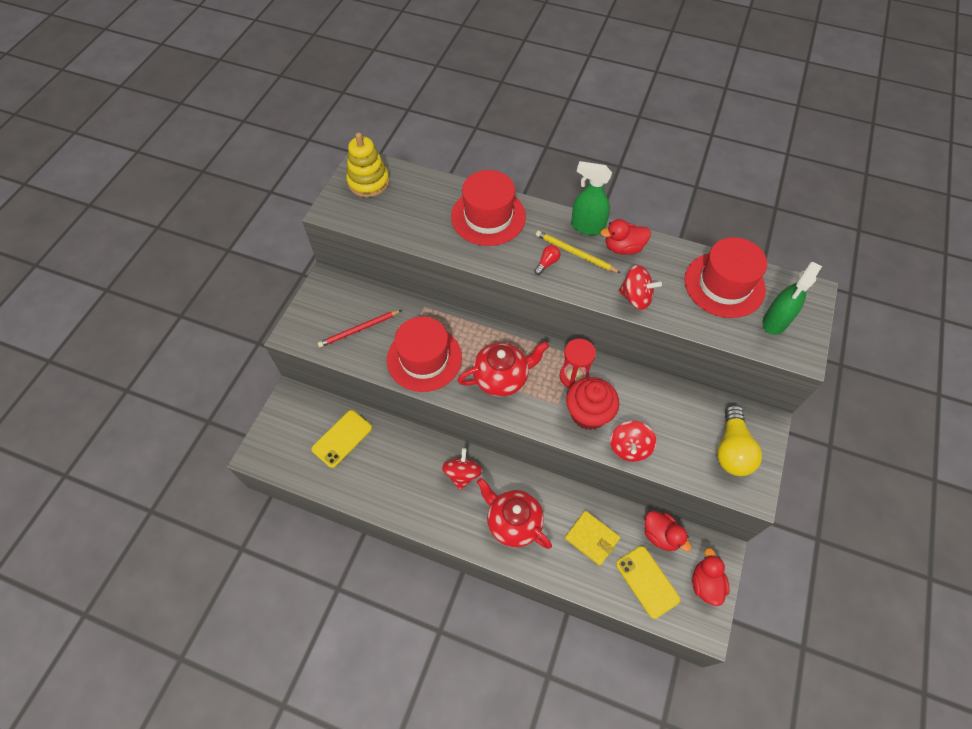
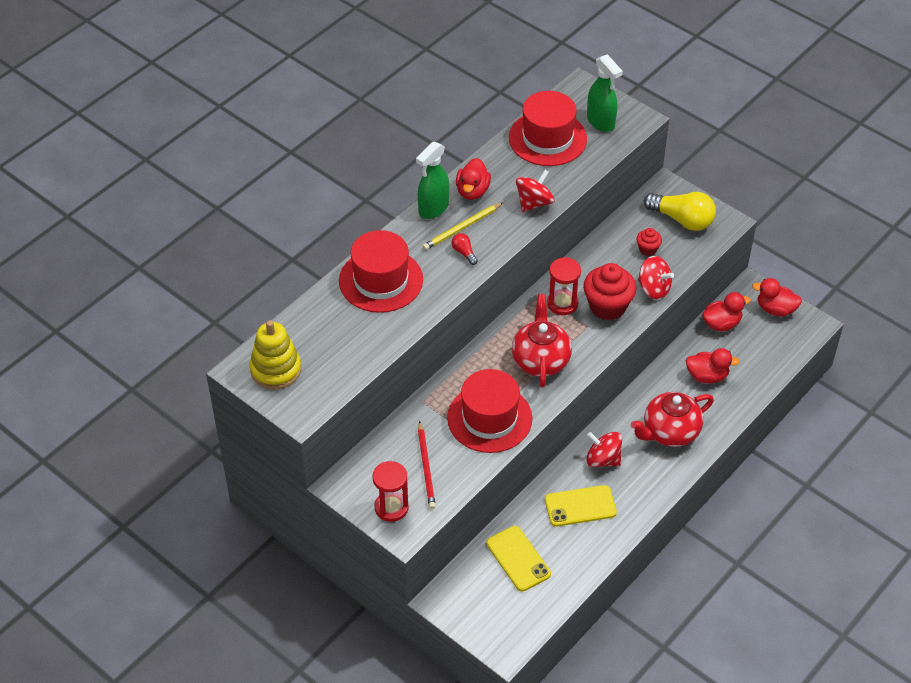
camera: 70 degrees left, 10 degrees down
(313, 319) = (391, 508): none -> red hourglass
(592, 538) = (707, 376): yellow wallet -> red duck
(647, 581) = (760, 349): yellow phone -> yellow phone (580, 506)
(676, 429) = (647, 249): none -> red cupcake

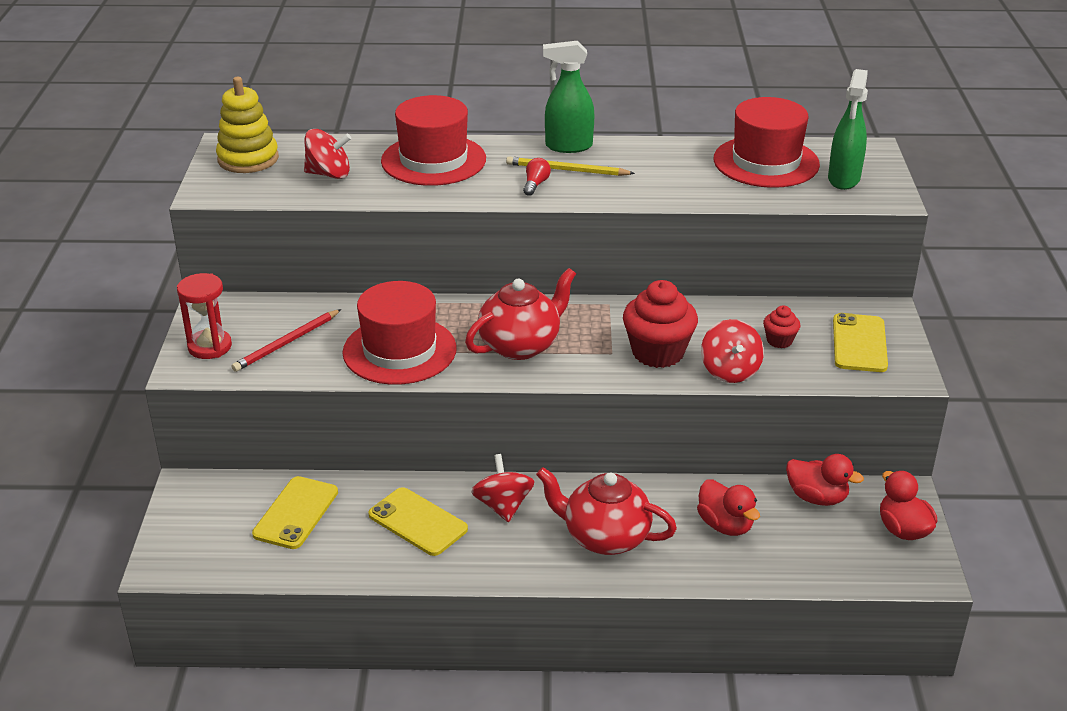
camera: 50 degrees right, 15 degrees down
(472, 191) = (625, 155): red duck -> none
(534, 203) = (665, 191): red spinning top -> red spinning top (329, 174)
(562, 303) = (618, 323): red hourglass -> none
(682, 220) = (859, 343): yellow light bulb -> yellow phone

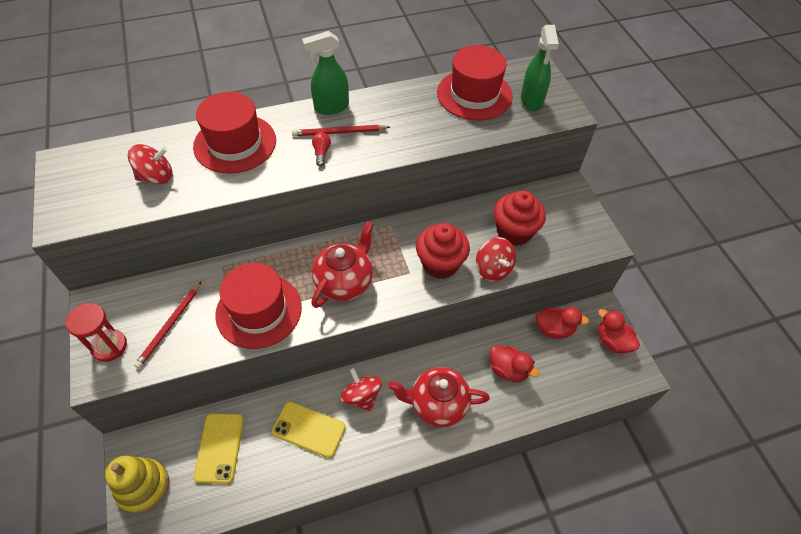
camera: 20 degrees left, 20 degrees up
(248, 159) = (83, 174): yellow stacking toy -> yellow stacking toy (143, 486)
(567, 170) = (339, 132): yellow pencil -> red pencil
(779, 341) = (514, 232): red cupcake -> red cupcake, size x2.00
(859, 343) = (564, 221): yellow phone -> none

